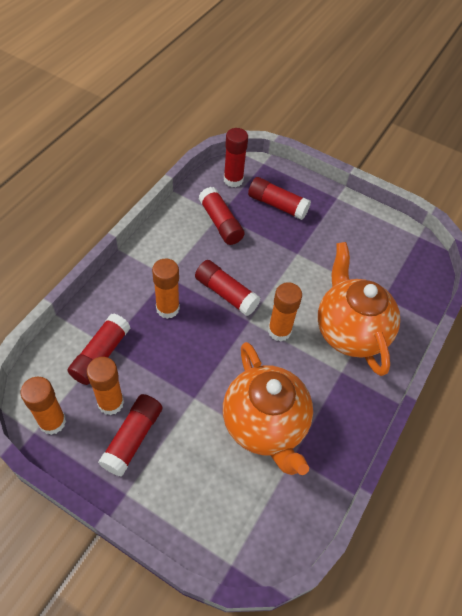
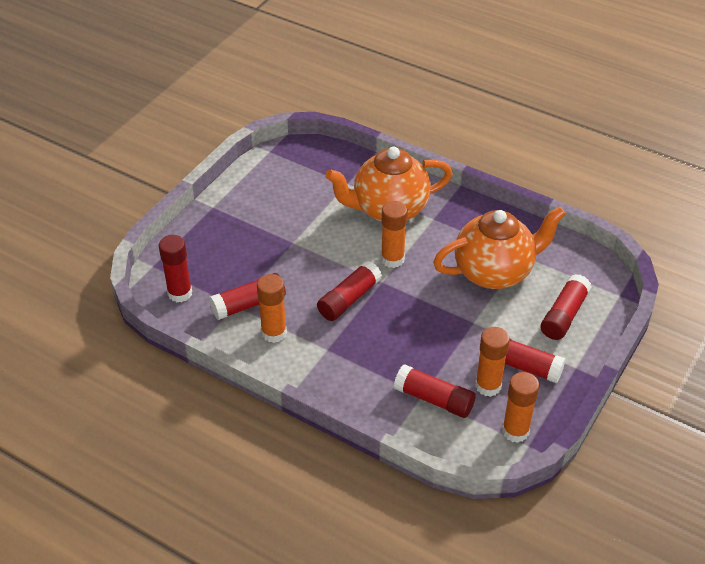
camera: 85 degrees left, 10 degrees down
(167, 308) = (371, 346): orange glue stick -> orange glue stick (274, 333)
(277, 205) = (222, 255): red glue stick -> red glue stick (564, 315)

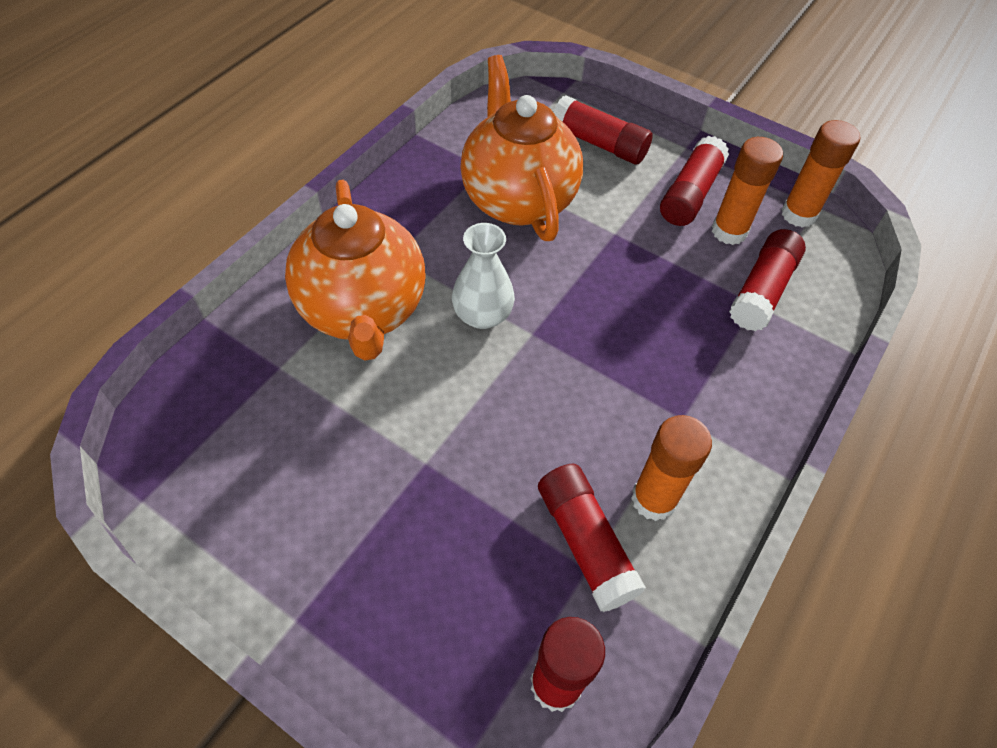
camera: 90 degrees left, 10 degrees up
(349, 299) = (571, 381): red glue stick -> none
(392, 259) = (482, 315): orange glue stick -> white vase

